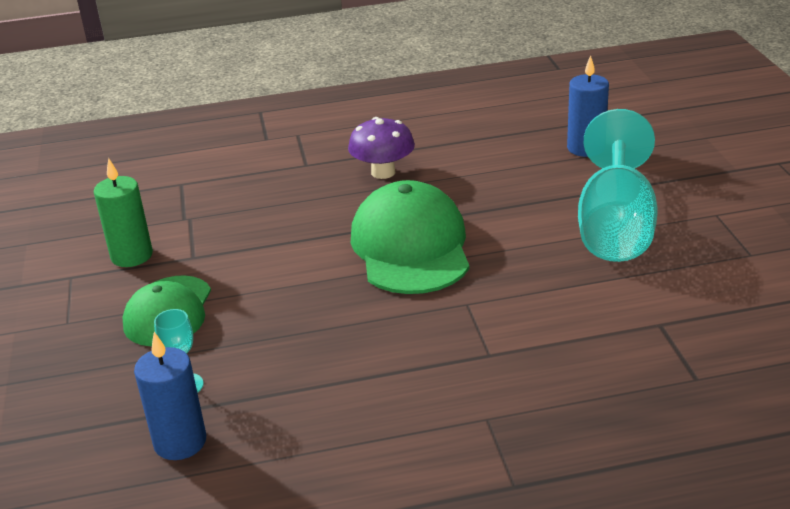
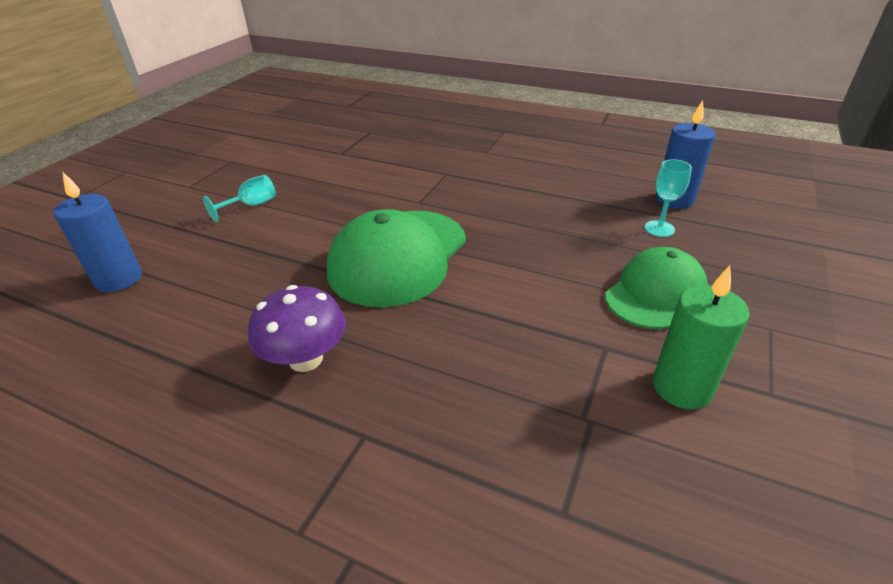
camera: 145 degrees left, 5 degrees up
(615, 226) = (251, 205): turquoise goblet -> turquoise goblet, size x0.40

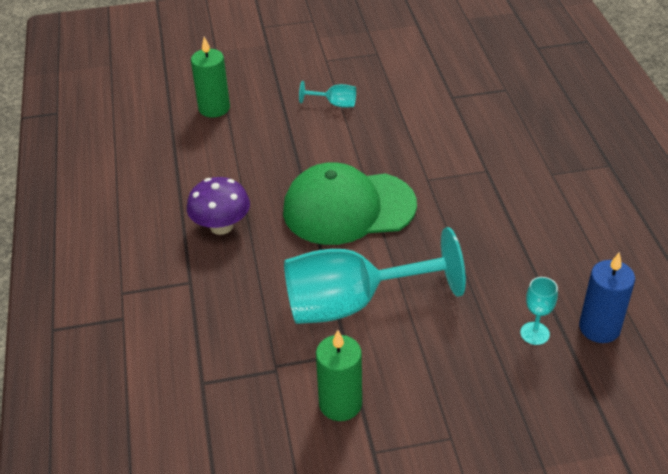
camera: 55 degrees right, 5 degrees up
(119, 279) = (214, 108): blue candle -> green candle
(534, 312) = (352, 304): none -> turquoise goblet
(655, 293) = (435, 359): green cap -> none

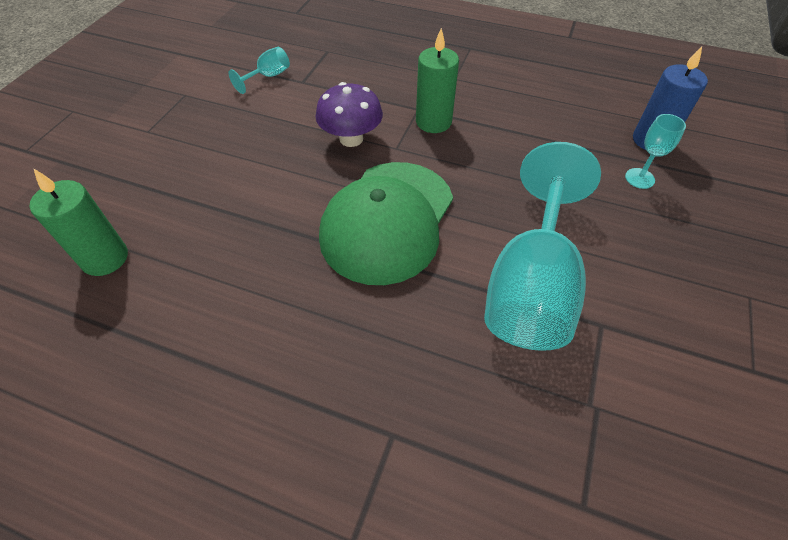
camera: 60 degrees left, 10 degrees up
(221, 226) = (320, 350): purple mushroom -> purple mushroom (351, 139)
(335, 104) = (222, 157): turquoise goblet -> turquoise goblet (268, 77)
(340, 404) = (675, 367): green candle -> green candle (433, 122)

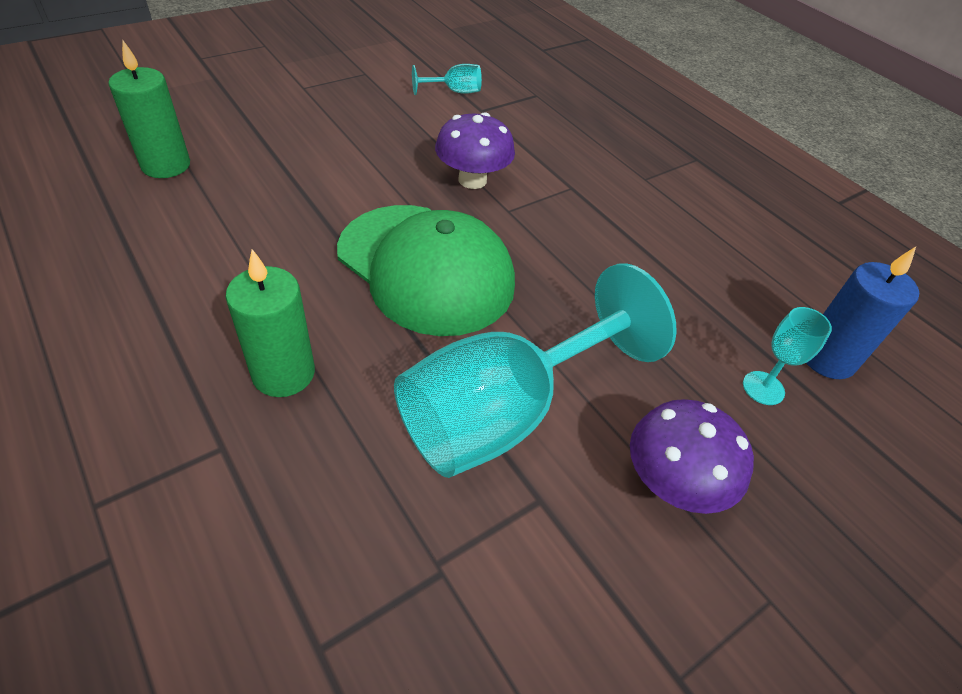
camera: 30 degrees right, 5 degrees down
(387, 221) = (425, 268): green cap -> green cap turned 105 degrees counterclockwise
(433, 122) = (574, 207): green candle -> green candle (283, 373)
(652, 266) = (672, 483): none -> purple mushroom

